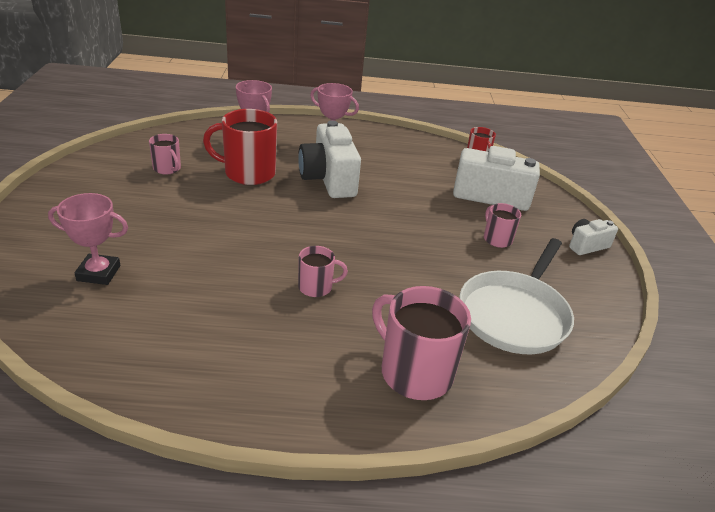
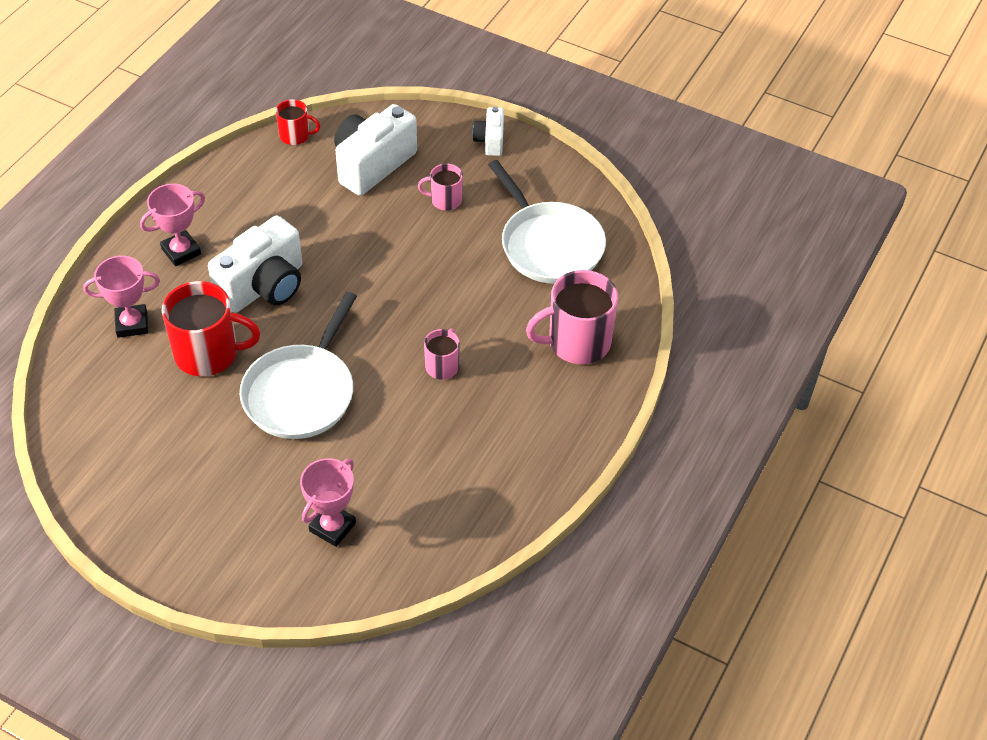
camera: 60 degrees left, 15 degrees up
(167, 169) = (153, 427): pink mug -> none
(237, 221) = (301, 393): none -> white pan
(248, 173) = (208, 354): red mug -> red mug turned 120 degrees counterclockwise
(328, 179) = (264, 286): white camera -> white camera turned 60 degrees counterclockwise

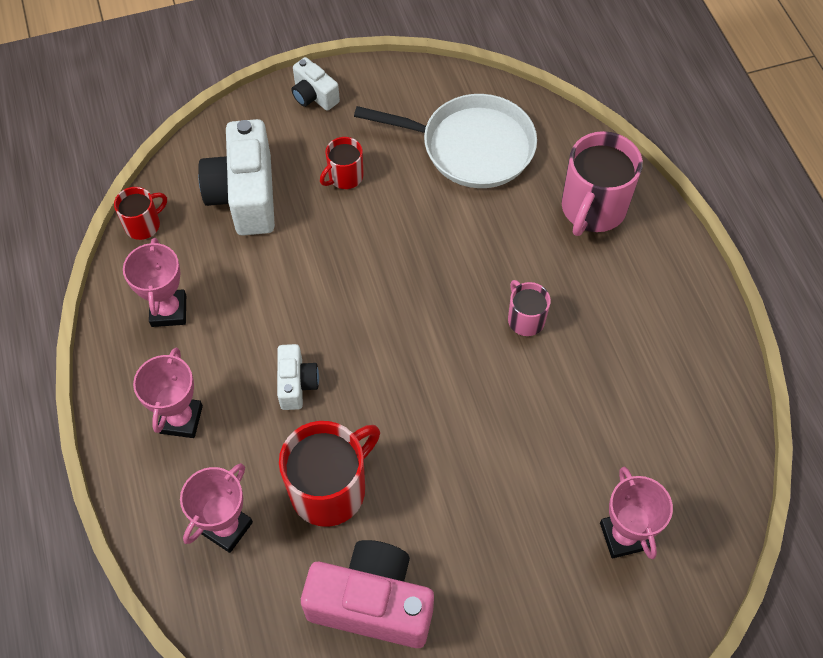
camera: 45 degrees left, 10 degrees up
(152, 428) = (372, 603): none -> pink camera
(248, 191) = (169, 311): none -> pink trophy
(264, 286) = (296, 384): white camera -> white camera, size x0.52
(301, 393) = (451, 448): white pan -> none
(445, 200) = (345, 176): pink mug -> red mug

